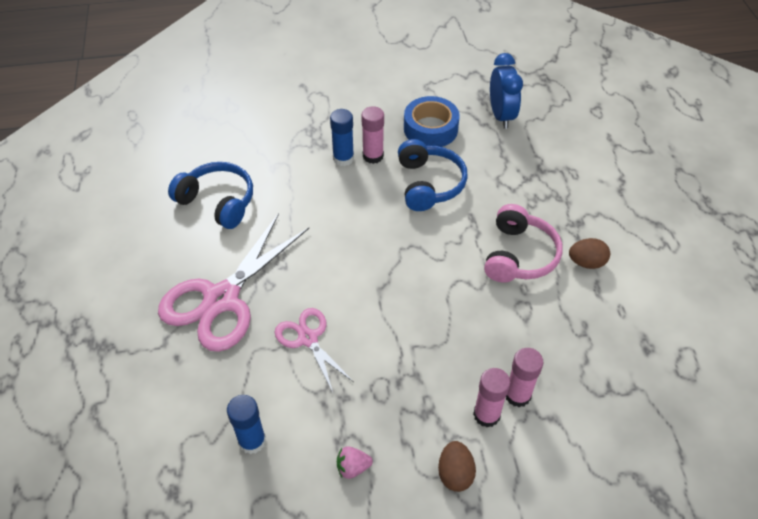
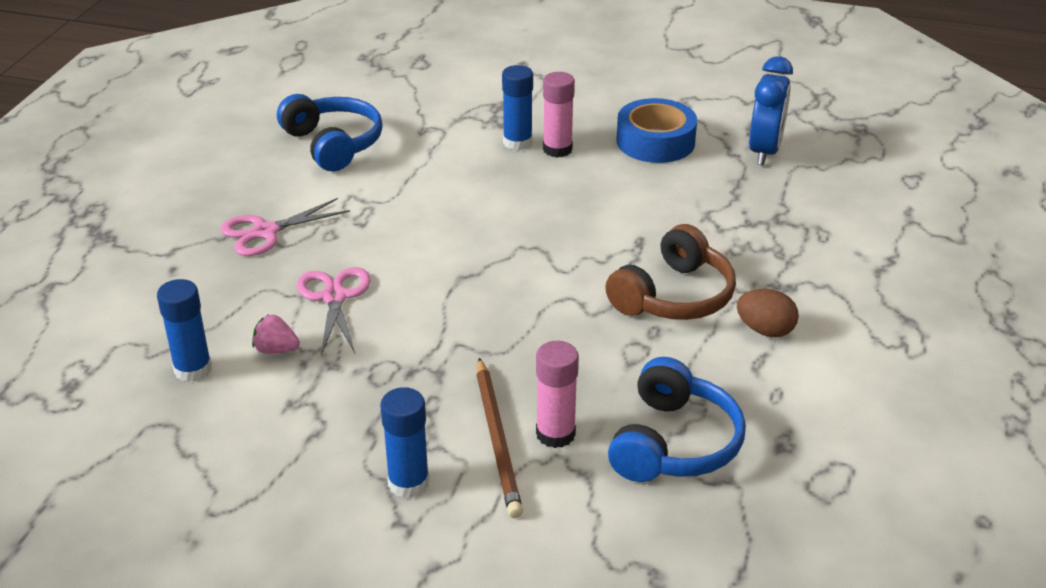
camera: 25 degrees right, 15 degrees down
(222, 299) = (265, 232): pink scissors -> pink scissors, size x0.54
(353, 467) = (288, 433): pink strawberry -> pink strawberry (276, 350)
(429, 184) = (609, 194): blue headphones -> blue headphones (674, 443)
(455, 473) = (408, 483): brown egg -> blue glue stick
(486, 415) = (497, 440): pink glue stick -> brown pencil
(519, 255) = (674, 296): pink headphones -> brown headphones

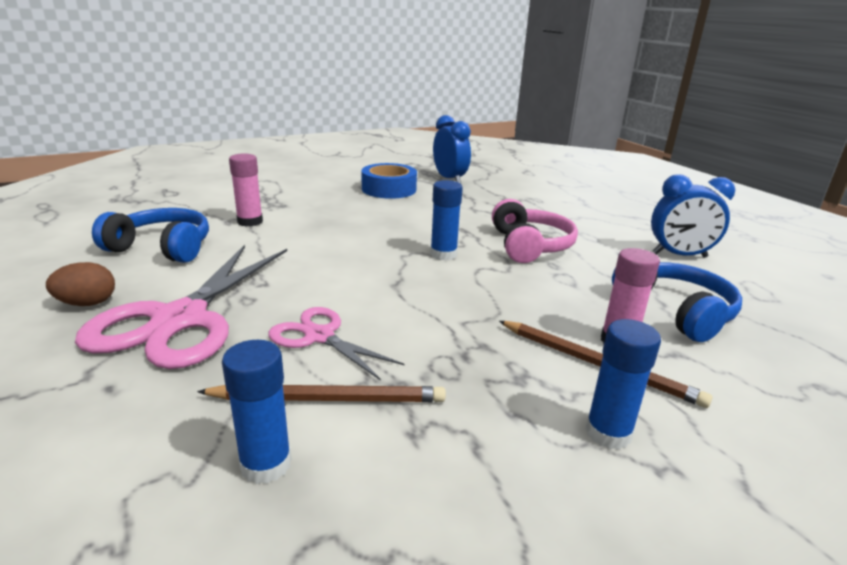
camera: 45 degrees left, 10 degrees down
(265, 232) = (180, 320): pink scissors -> pink scissors, size x1.85
(276, 350) = (329, 399): pink strawberry -> brown pencil
(517, 142) = (307, 210): blue glue stick -> blue glue stick (443, 254)
(557, 149) = (339, 206): pink glue stick -> pink glue stick (250, 222)
(674, 296) = (529, 246): brown headphones -> pink headphones
(765, 330) = (597, 243): brown egg -> brown egg (87, 303)
(836, 396) = (679, 255): none -> blue clock

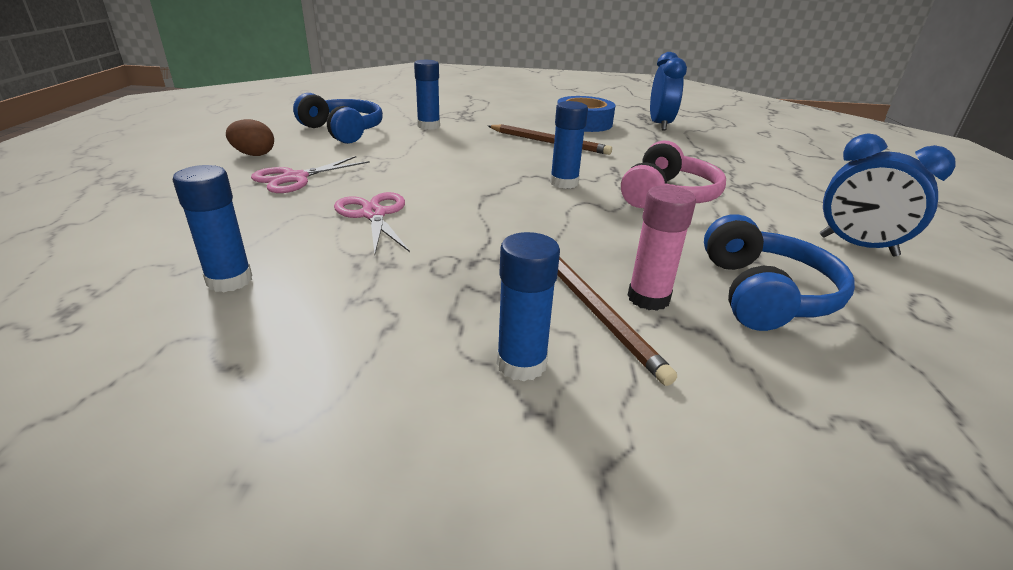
camera: 30 degrees right, 5 degrees up
(180, 320) = (295, 178): pink scissors -> pink scissors, size x0.54
(250, 222) = (428, 126): pink glue stick -> blue glue stick
(329, 399) = (324, 256): brown pencil -> brown pencil (549, 142)

